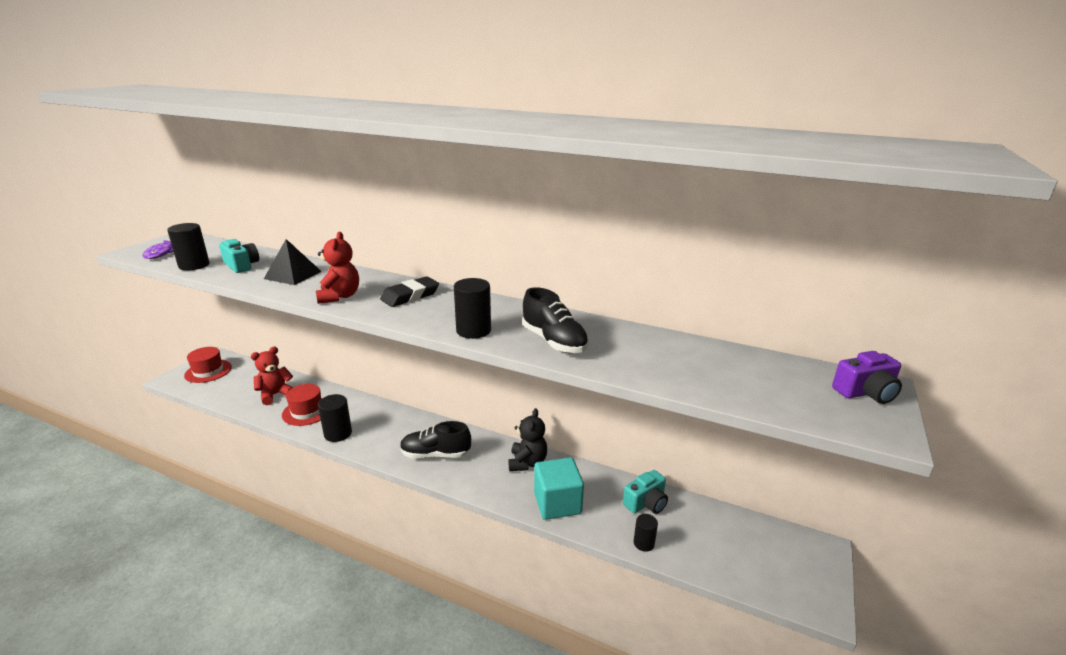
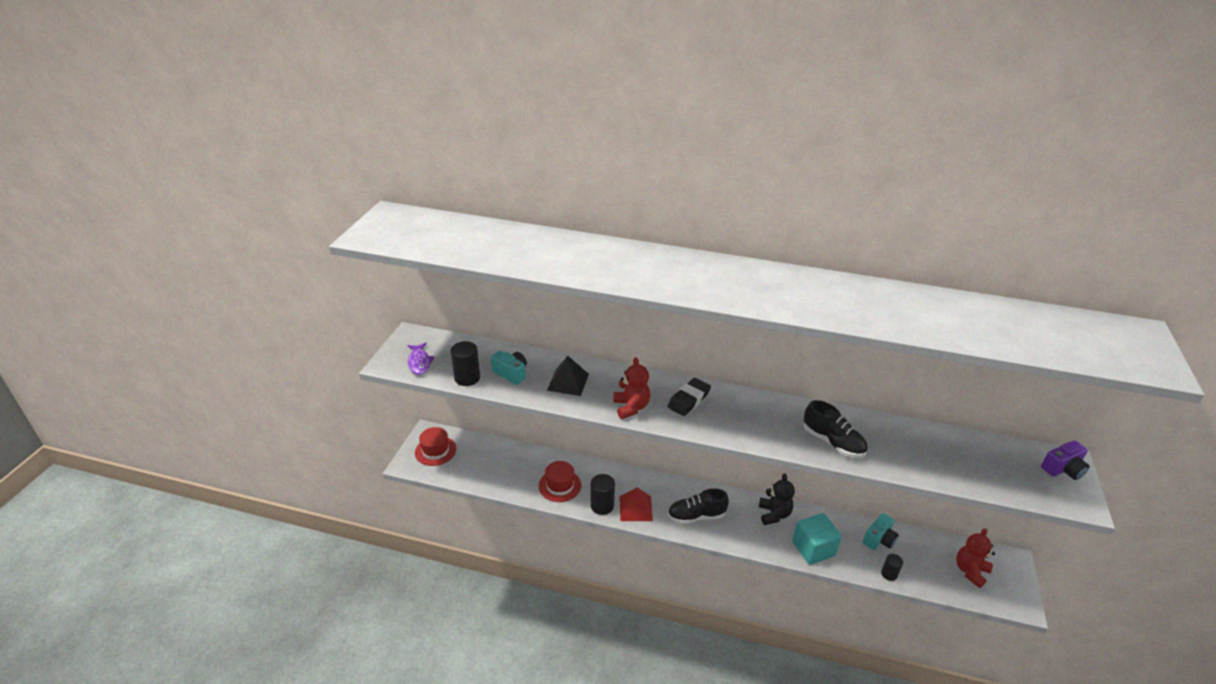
camera: 10 degrees left, 10 degrees up
(275, 395) = (519, 470): red teddy bear -> red teddy bear (970, 571)
(373, 440) = (635, 508): none -> red pyramid
(473, 330) = (766, 437): black cylinder -> none

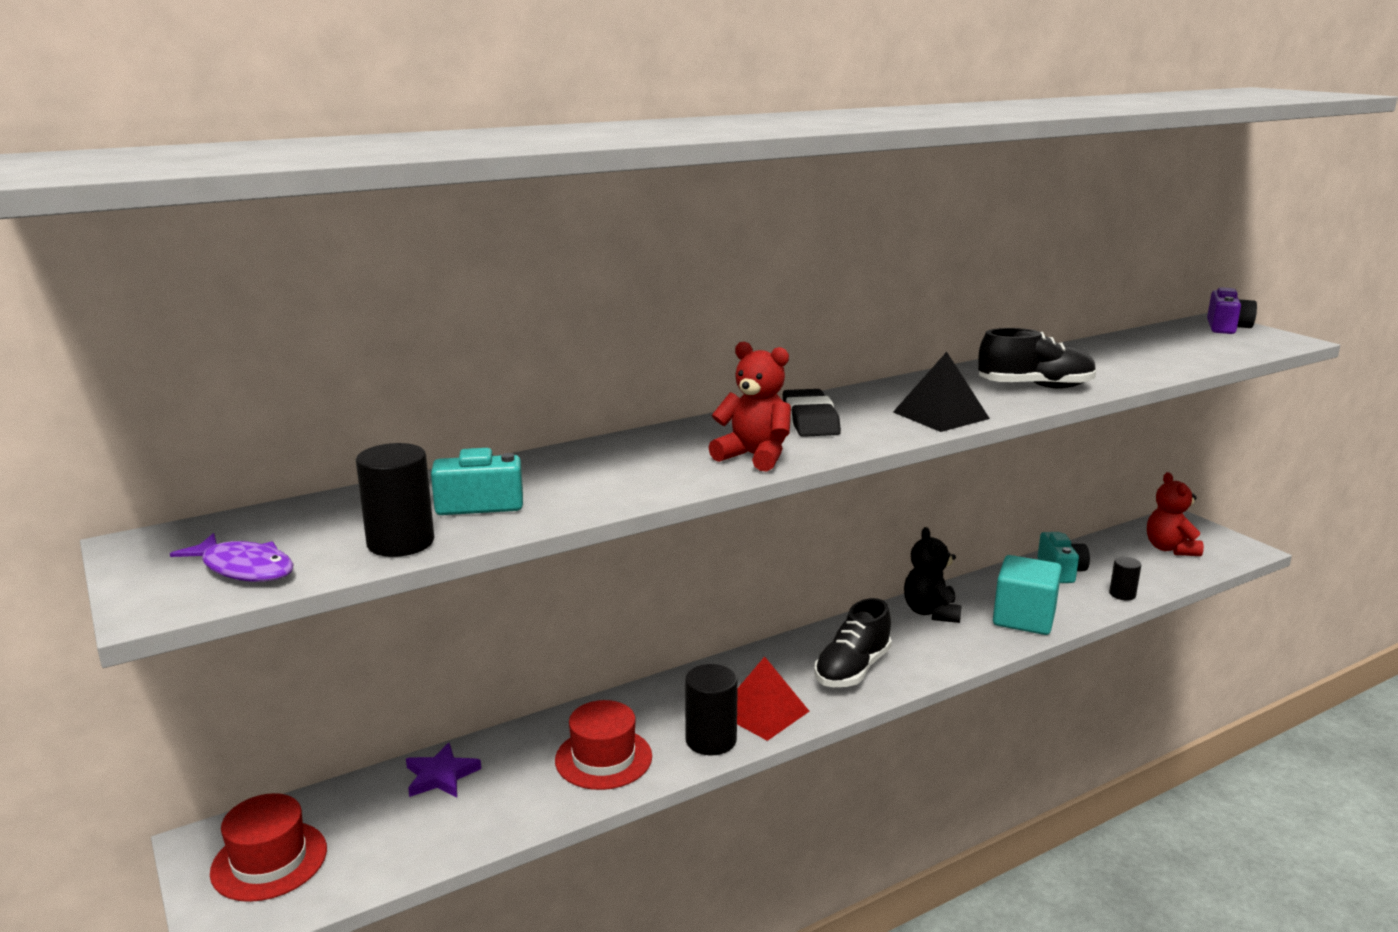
camera: 45 degrees left, 15 degrees down
(507, 455) = (441, 776): none -> purple star
(568, 382) = (602, 473): black pyramid -> black pyramid (940, 415)
(774, 514) = (931, 612): black teddy bear -> black teddy bear turned 135 degrees counterclockwise

